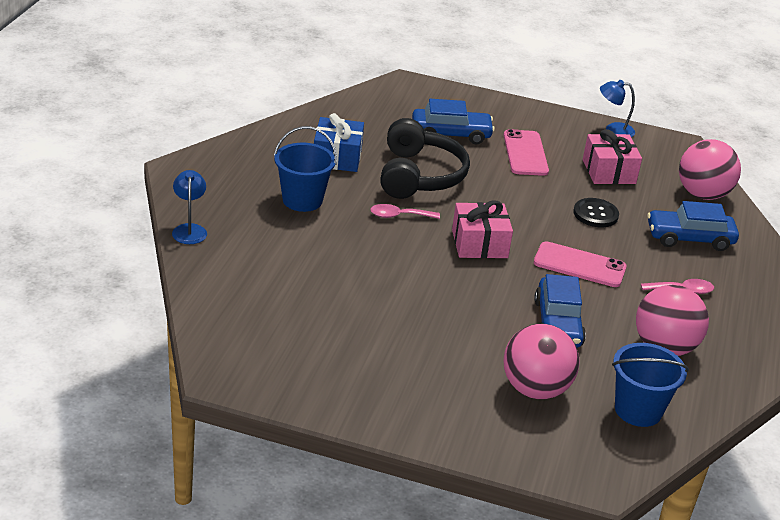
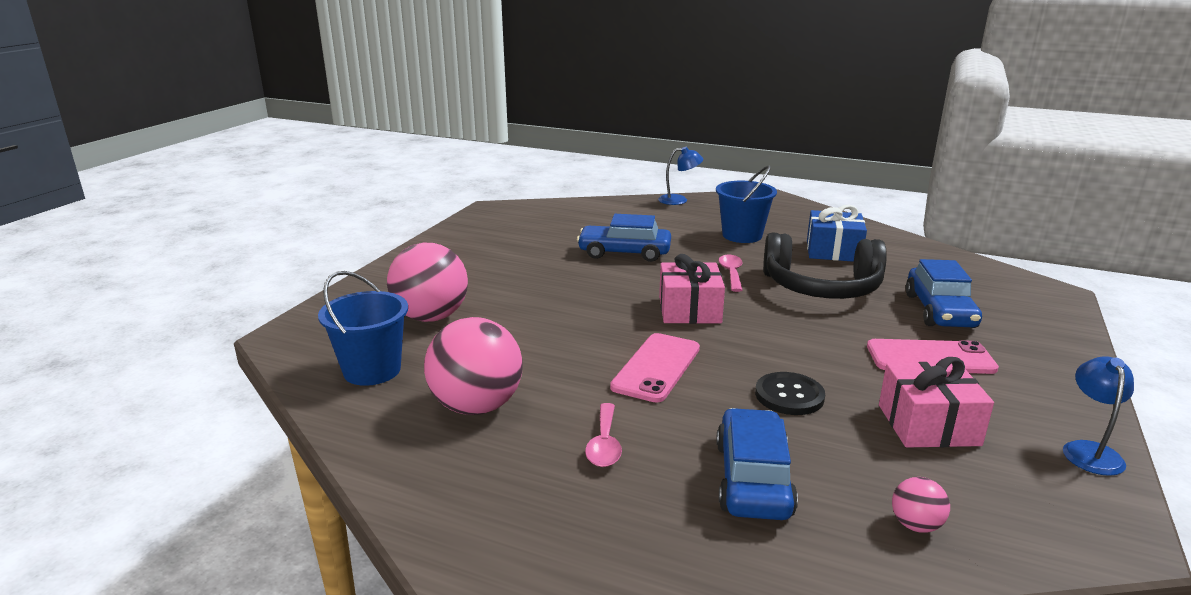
camera: 100 degrees right, 10 degrees down
(557, 323) = (537, 340): blue car -> blue car (624, 253)
(702, 194) = (915, 525): pink ball -> pink ball, size x0.45

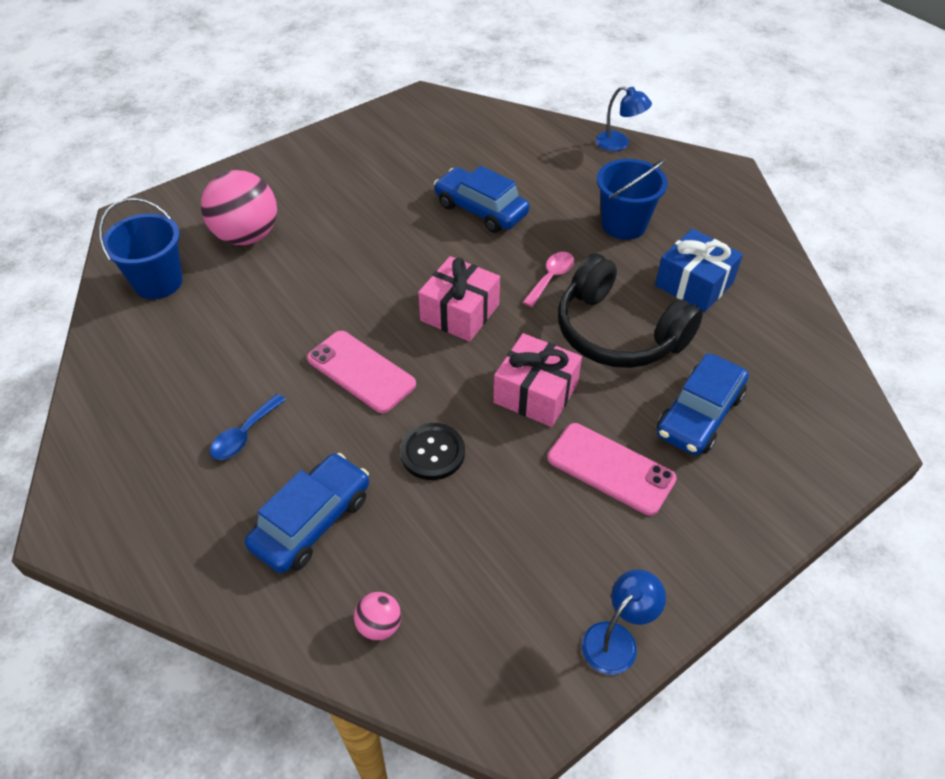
camera: 30 degrees right, 25 degrees up
(477, 406) = (194, 354): pink ball -> none
(604, 444) = (244, 435): pink spoon -> blue spoon
(656, 367) = (361, 372): pink phone -> pink phone turned 75 degrees clockwise
(928, 425) = (510, 540): pink gift -> pink gift (535, 393)

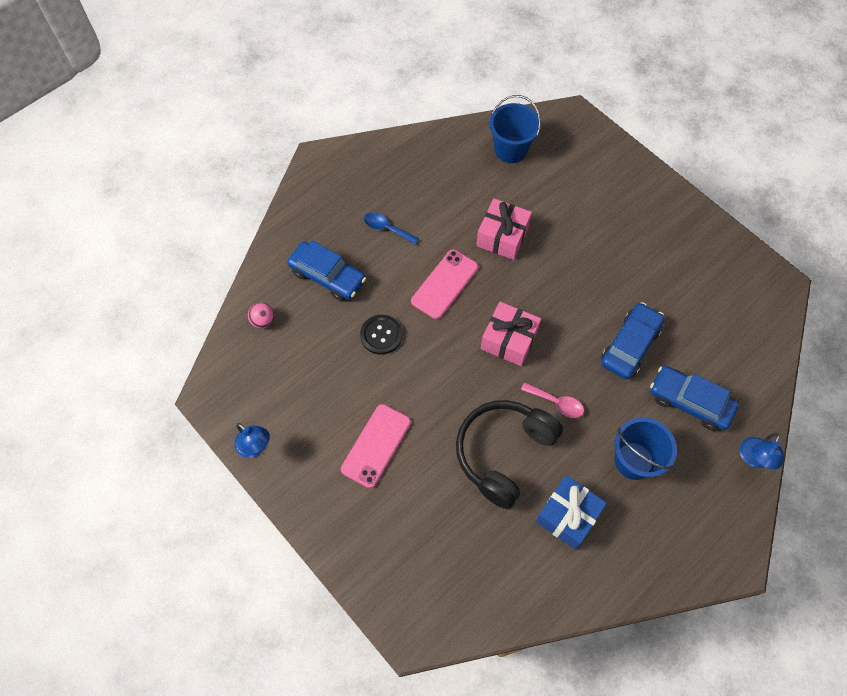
camera: 85 degrees right, 15 degrees up
(247, 236) = (566, 190): pink ball -> none
(535, 393) = (437, 396): pink gift -> pink gift (502, 236)
(699, 414) = (428, 509): blue car -> blue car (689, 402)

